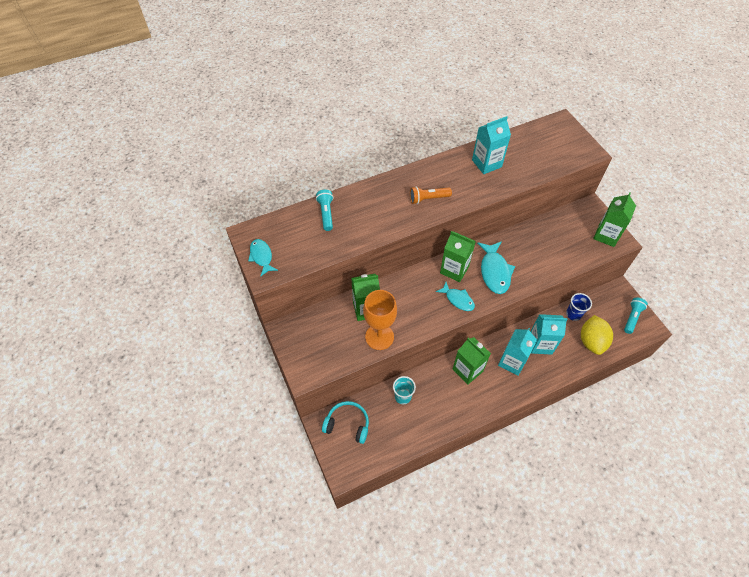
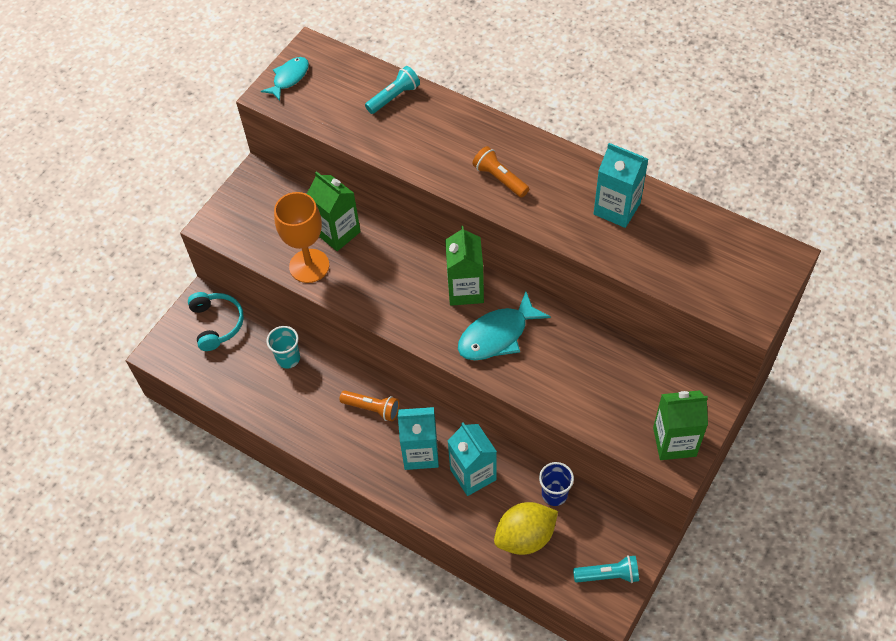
camera: 60 degrees right, 0 degrees up
(458, 299) = (421, 317): turquoise fish -> none
(467, 370) = (372, 408): green carton -> orange flashlight

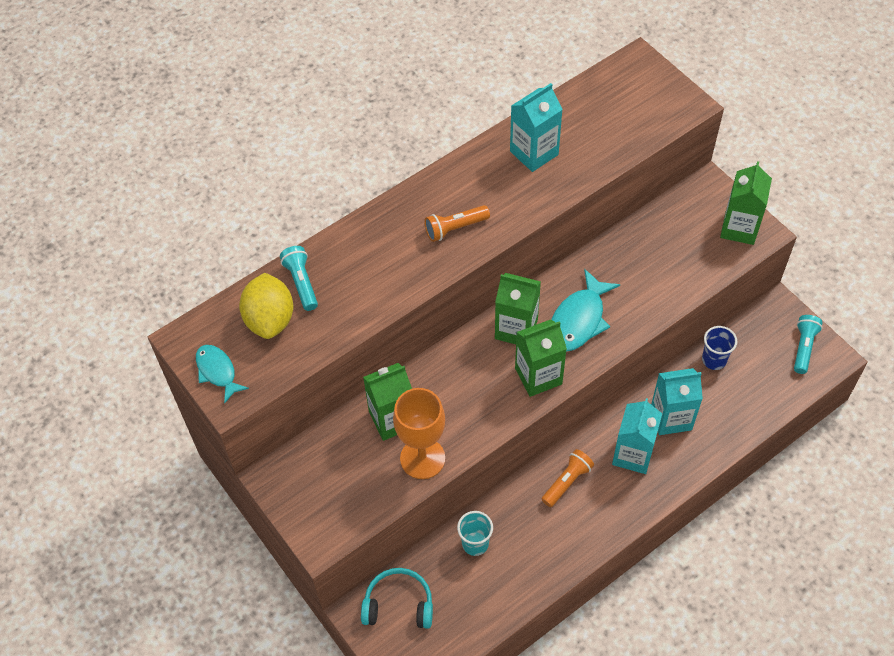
camera: 70 degrees left, 0 degrees up
(423, 322) = (538, 376): none -> green carton
(497, 335) = (579, 320): turquoise fish -> turquoise fish turned 45 degrees clockwise
(525, 537) = (748, 397): yellow lemon -> yellow lemon (270, 319)

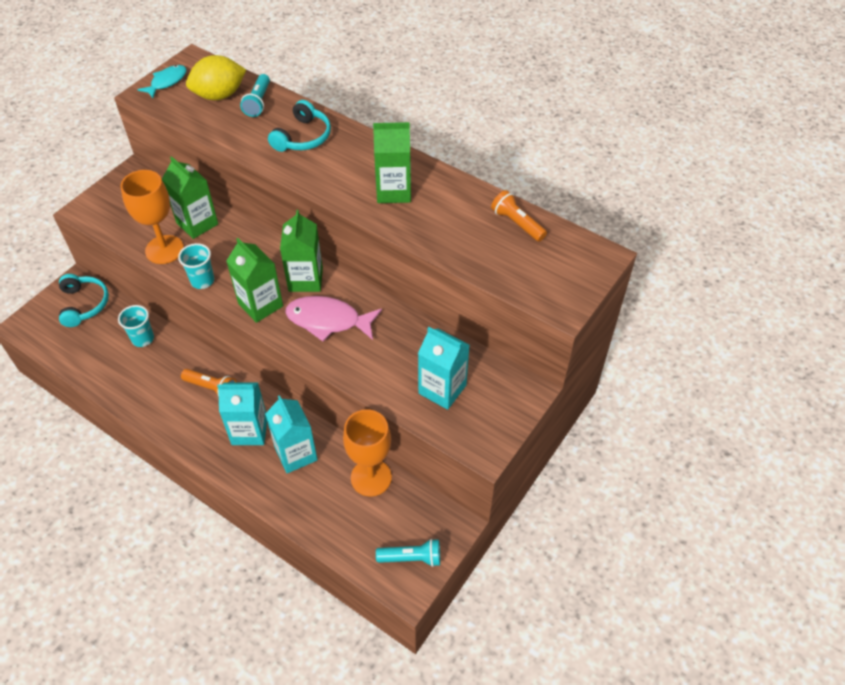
camera: 70 degrees right, 5 degrees down
(301, 283) = (258, 102): turquoise flashlight -> turquoise flashlight turned 135 degrees clockwise
(381, 251) = (303, 137): none -> turquoise headphones
(455, 228) = (341, 174): orange flashlight -> orange flashlight (517, 223)
(485, 426) = (202, 281): none -> turquoise cup
(534, 153) = (447, 205): turquoise carton -> turquoise carton (442, 389)
(579, 320) = (328, 320): turquoise fish -> pink fish
(714, 360) = (371, 477): blue cup -> orange goblet
(739, 228) = (483, 427): green carton -> green carton (393, 191)

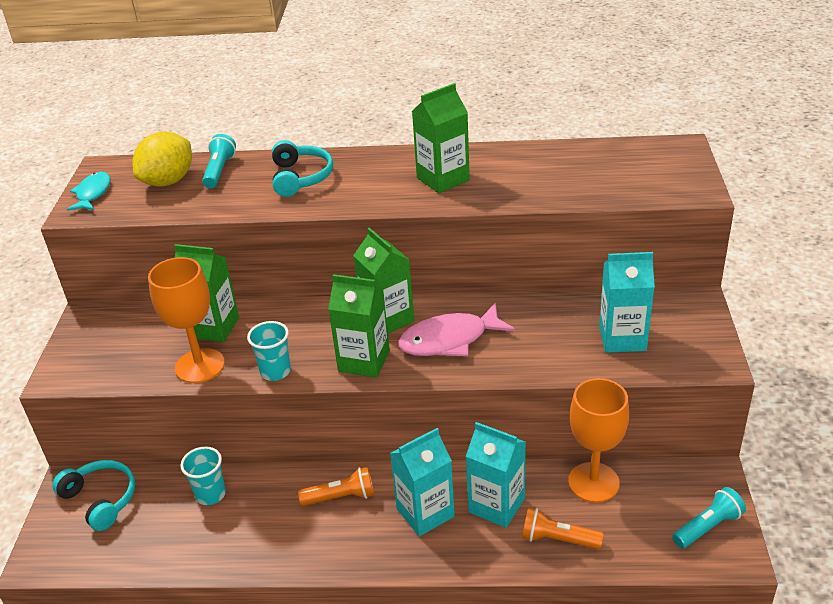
camera: 30 degrees left, 15 degrees down
(258, 102) = (219, 171): turquoise flashlight -> turquoise flashlight turned 150 degrees counterclockwise
(517, 223) = (583, 155): orange flashlight -> orange flashlight (558, 539)

